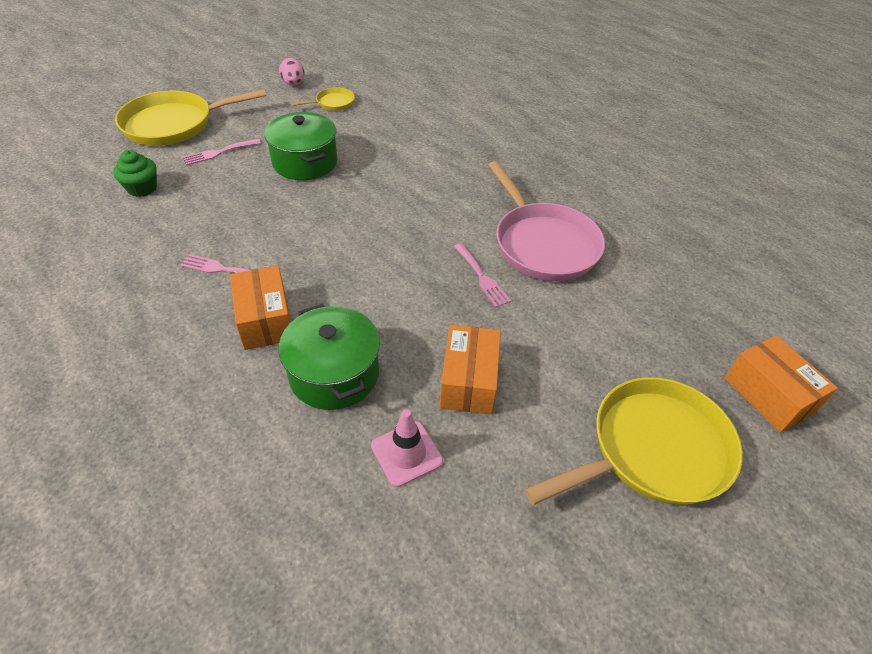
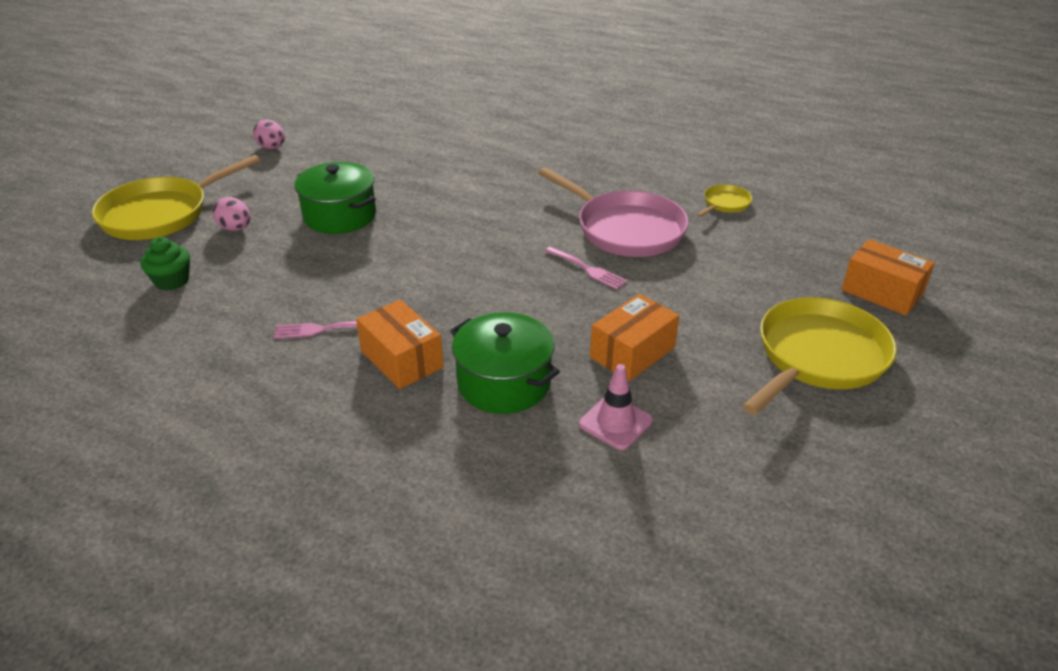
camera: 20 degrees left, 10 degrees down
(218, 152) = (235, 228): pink fork -> pink egg
(333, 103) = (330, 156): yellow pan -> yellow pan (725, 204)
(469, 381) = (632, 352): orange box -> orange box turned 60 degrees clockwise

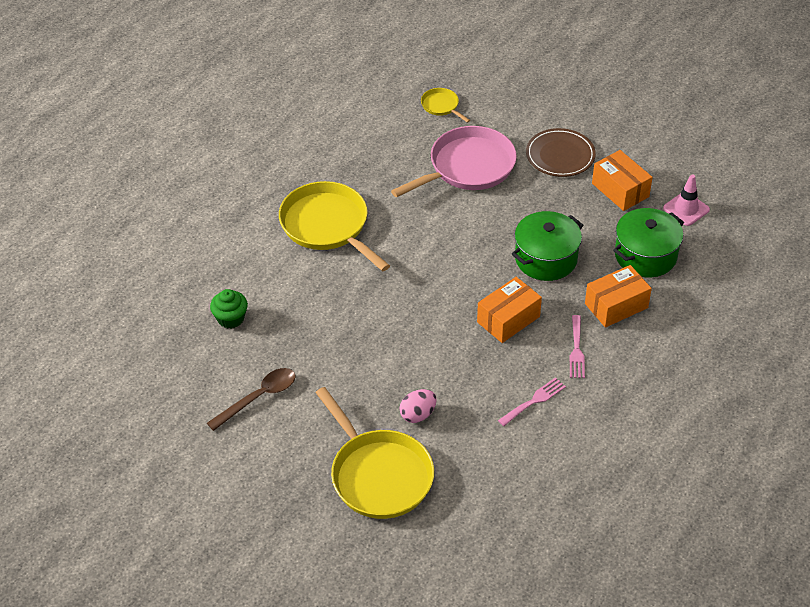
camera: 80 degrees left, 10 degrees up
(172, 281) = (496, 451): green cupcake -> green cupcake (230, 318)
(272, 148) = (258, 398): pink egg -> brown spoon
(340, 216) = (410, 341): green pot -> green pot (546, 258)
(588, 269) = (520, 196): pink fork -> pink fork (534, 401)
(680, 296) = (560, 155): none -> brown plate
(818, 357) = (633, 109): yellow pan -> yellow pan (327, 226)
(882, 292) = (569, 62): orange box -> orange box (508, 319)

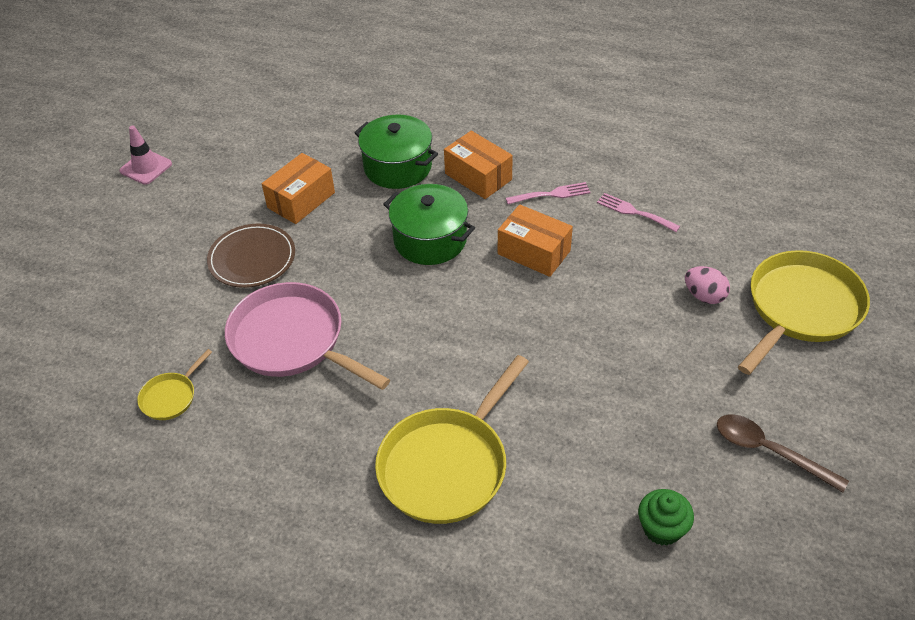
camera: 105 degrees left, 0 degrees up
(686, 209) = (318, 148): pink traffic cone -> pink traffic cone (146, 167)

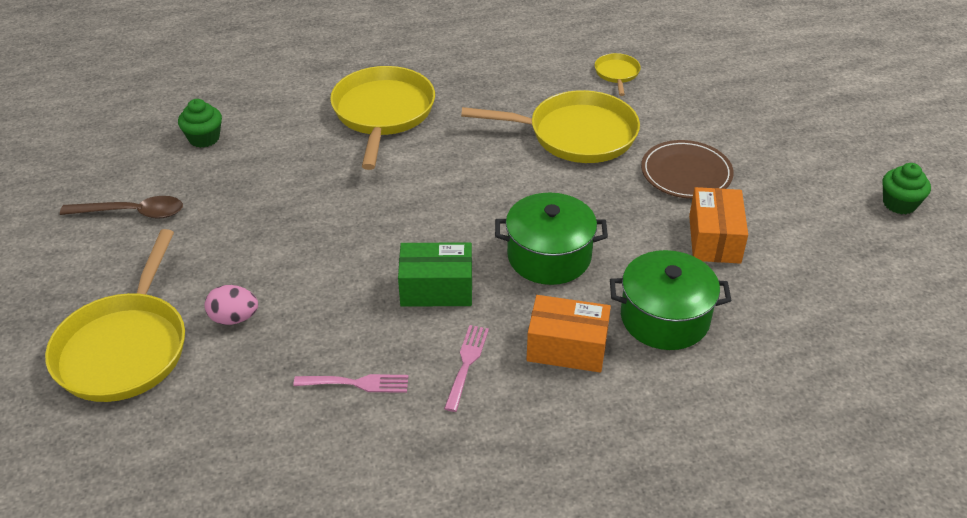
camera: 145 degrees right, 5 degrees down
(146, 167) = (899, 203): pink traffic cone -> green cupcake
(292, 340) = (576, 135): pink pan -> yellow pan
(534, 252) = (436, 288): orange box -> green box
(552, 194) = (466, 363): pink fork -> pink fork turned 150 degrees clockwise

